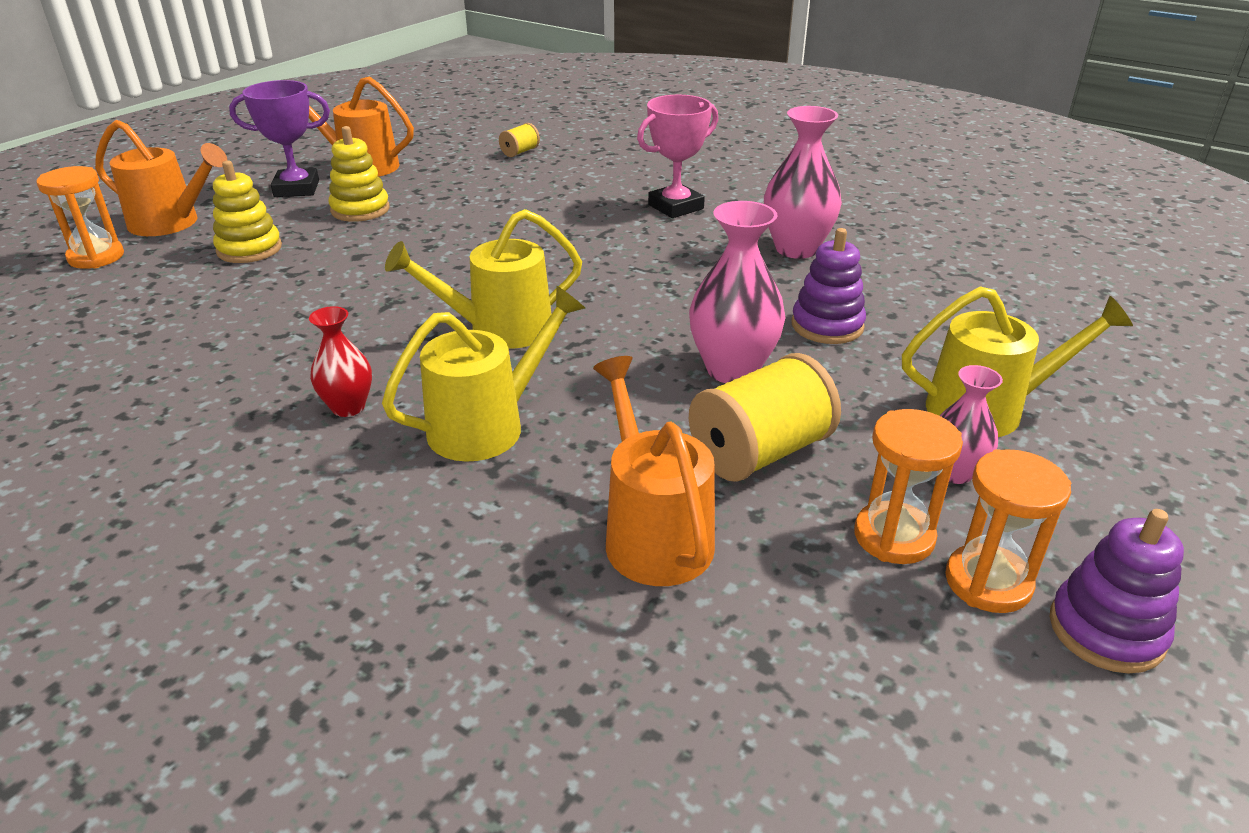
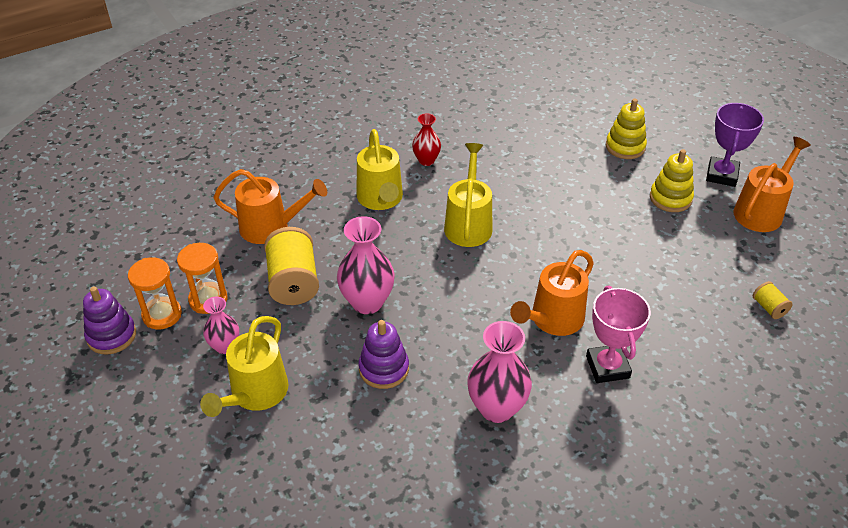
camera: 115 degrees right, 10 degrees up
(96, 257) = (639, 94): orange hourglass -> none
(172, 223) = (679, 121): orange watering can -> orange watering can (552, 320)

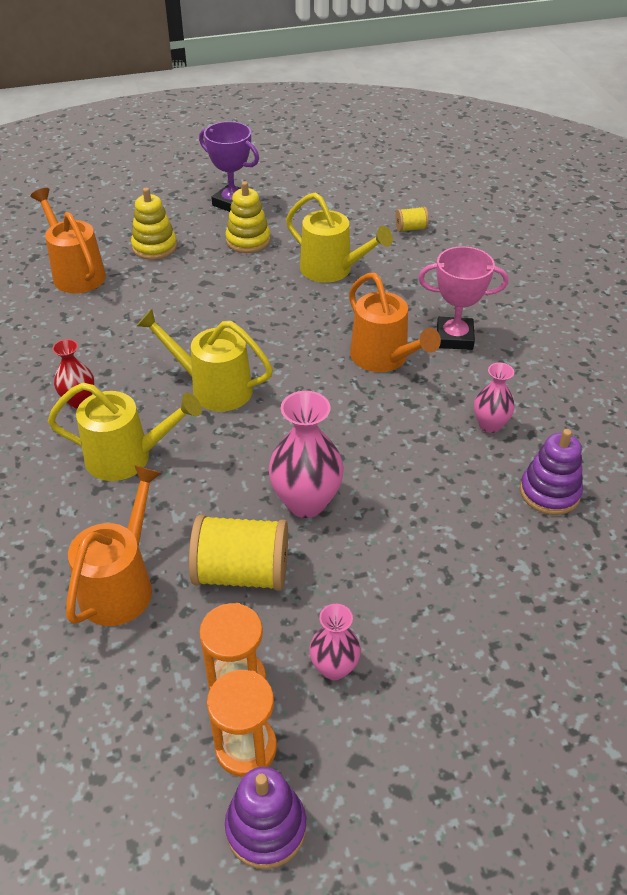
camera: 75 degrees left, 0 degrees up
(255, 394) = (427, 641): yellow watering can -> yellow watering can (332, 270)
(384, 369) = (416, 505): purple stacking toy -> purple stacking toy (549, 492)
(496, 408) = (490, 425): pink vase -> pink vase, size x0.59
(761, 211) = (292, 197): orange watering can -> orange watering can (75, 273)

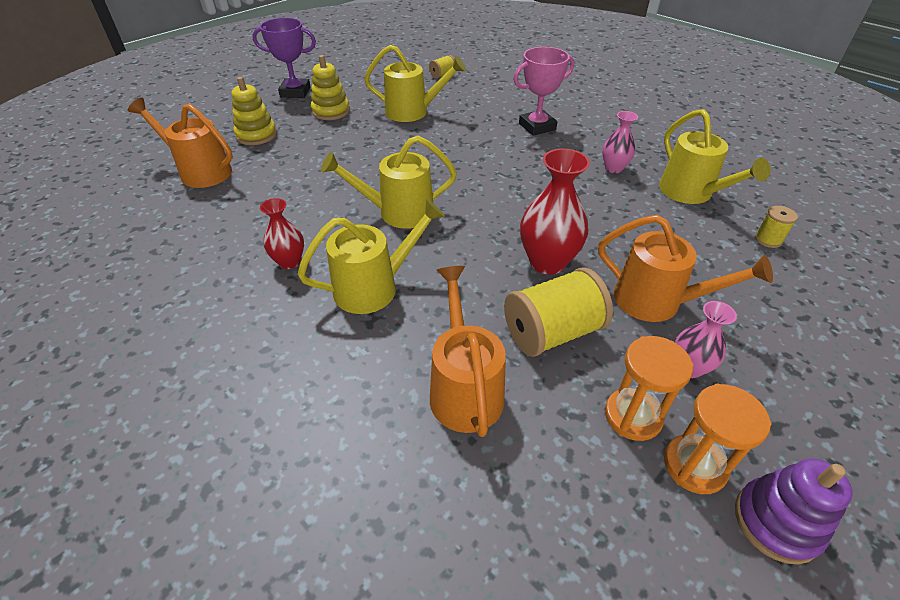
camera: 30 degrees left, 0 degrees up
(306, 502) = (547, 262): pink vase -> red vase
(384, 358) = (504, 153): orange watering can -> orange watering can (657, 302)
(549, 492) = (691, 193): purple stacking toy -> yellow watering can
(578, 584) = (768, 239): none -> yellow spool

